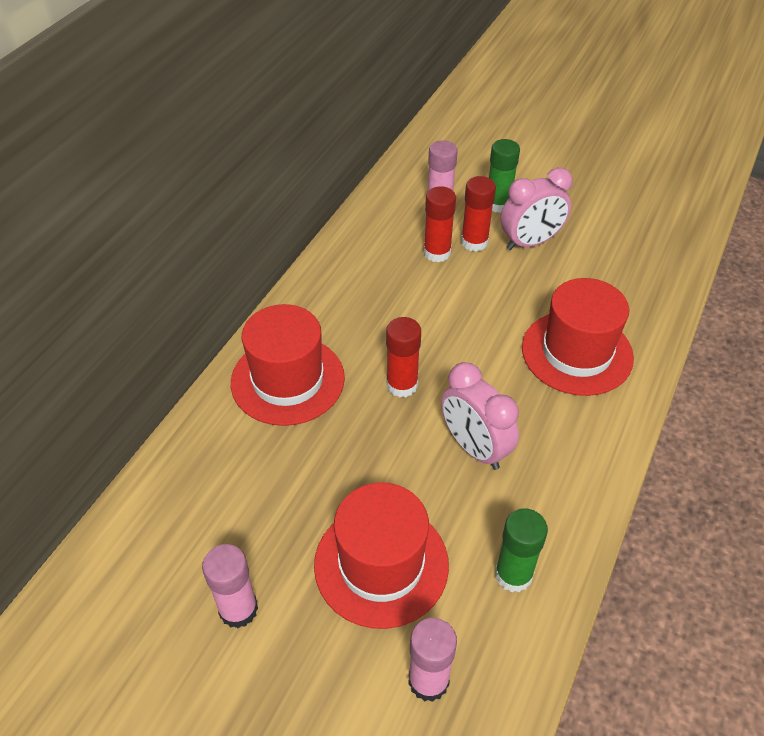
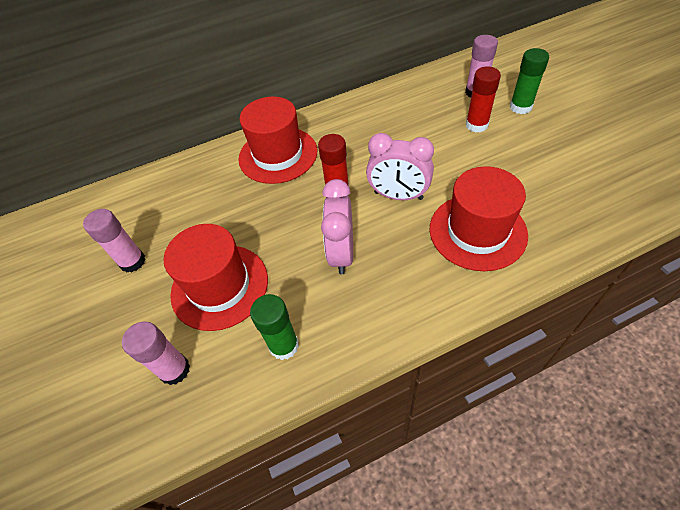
camera: 45 degrees right, 5 degrees up
(437, 253) = (443, 121): red glue stick -> none
(530, 242) = (519, 142): pink clock -> pink clock (398, 196)

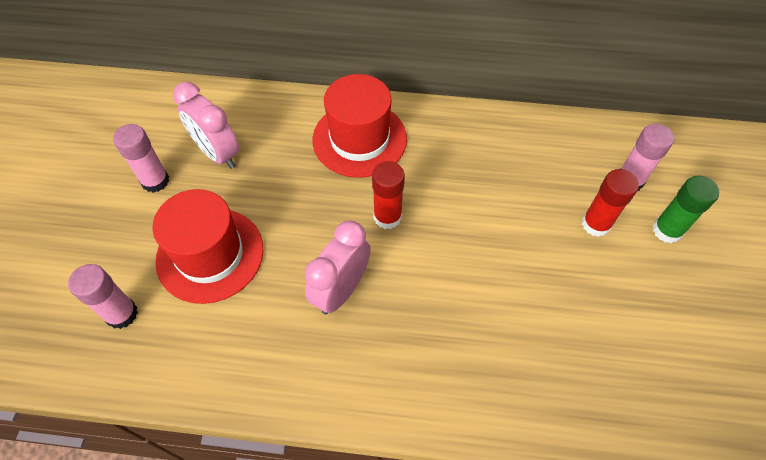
camera: 25 degrees right, 5 degrees up
(284, 345) = (223, 352): green glue stick -> none
(398, 196) = (443, 260): pink clock -> pink clock (218, 153)
(477, 231) = (492, 352): red hat -> none

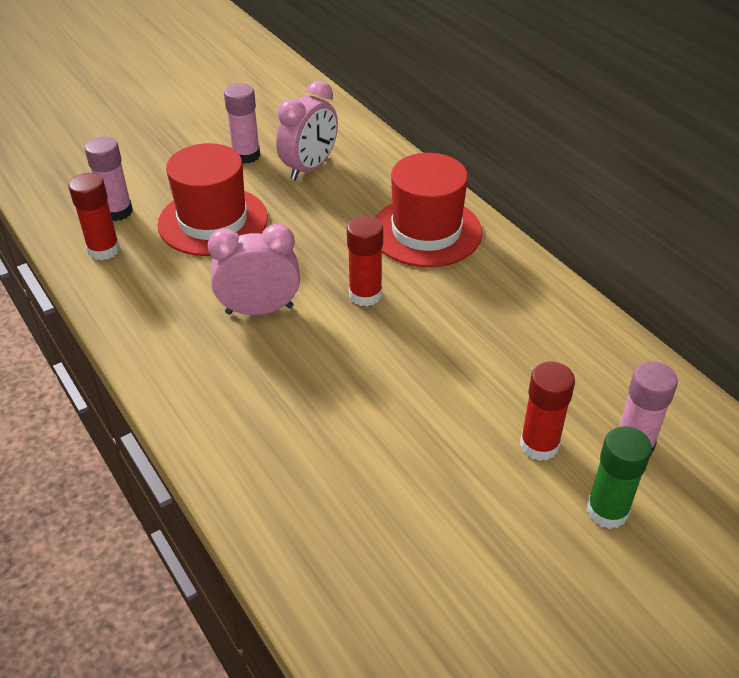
camera: 50 degrees right, 15 degrees down
(160, 354) = (104, 250): none -> red glue stick
(218, 153) = (309, 168): pink clock -> pink clock turned 150 degrees counterclockwise

